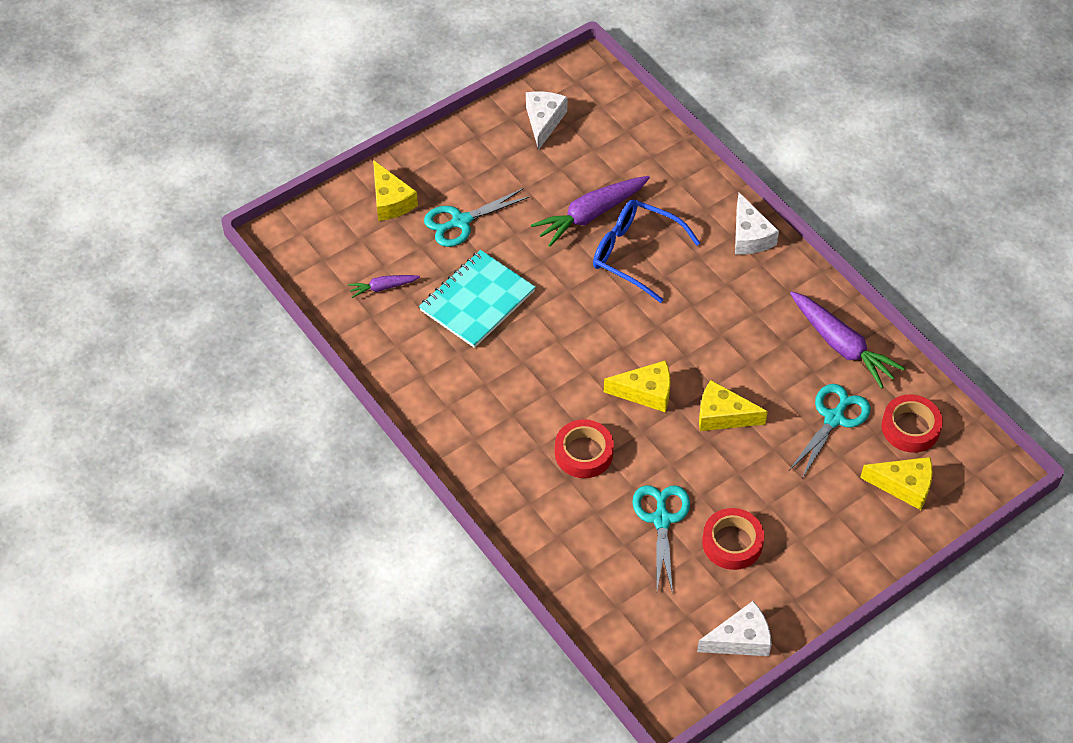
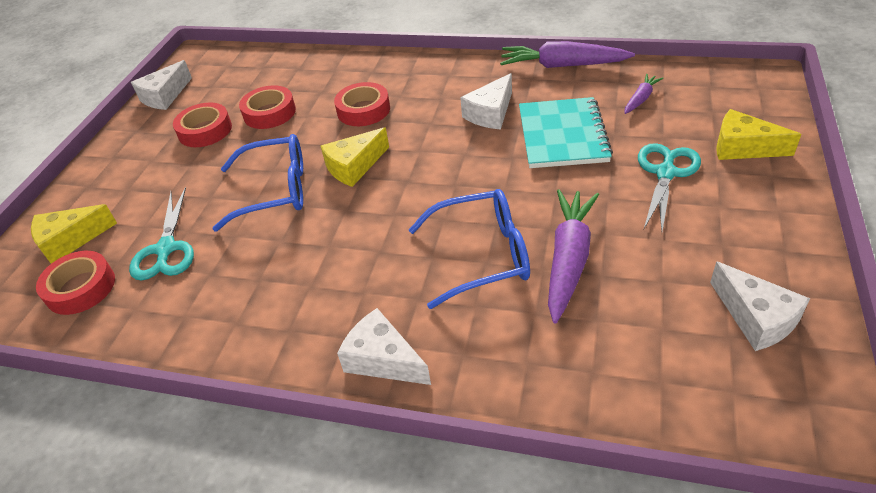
camera: 145 degrees right, 10 degrees down
(497, 364) = (490, 113): none -> white cheese
(661, 519) = (269, 113): turquoise scissors -> red tape
(722, 415) = (274, 191): yellow cheese -> blue glasses
(841, 345) = (194, 315): purple carrot -> purple carrot (562, 65)

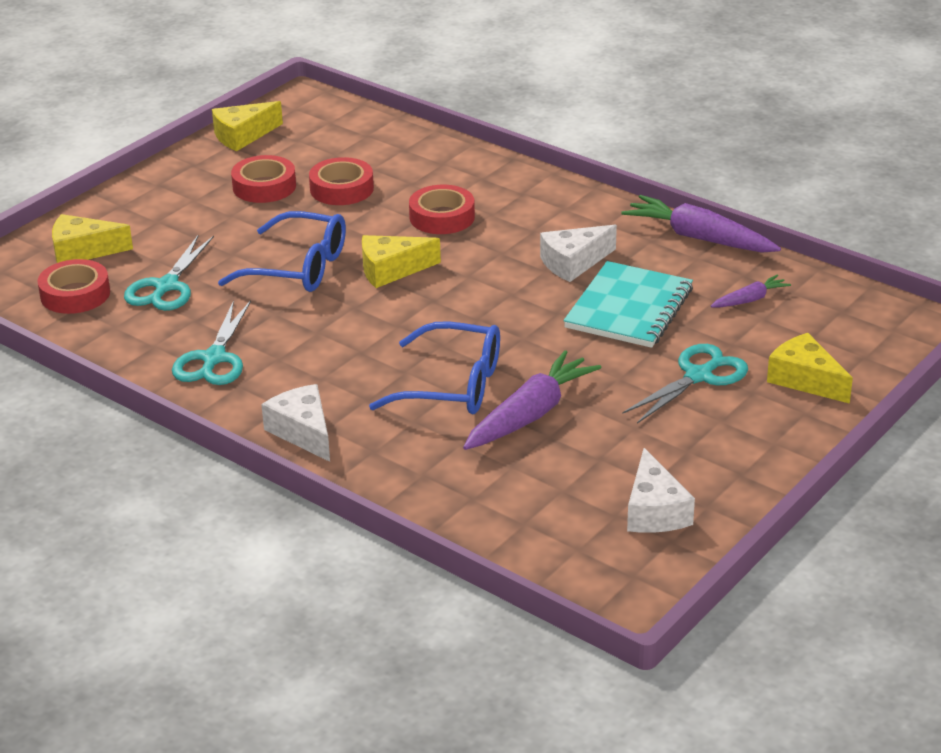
camera: 20 degrees right, 10 degrees down
(165, 96) = (243, 136): white cheese -> yellow cheese
(250, 309) = (214, 358): none -> turquoise scissors

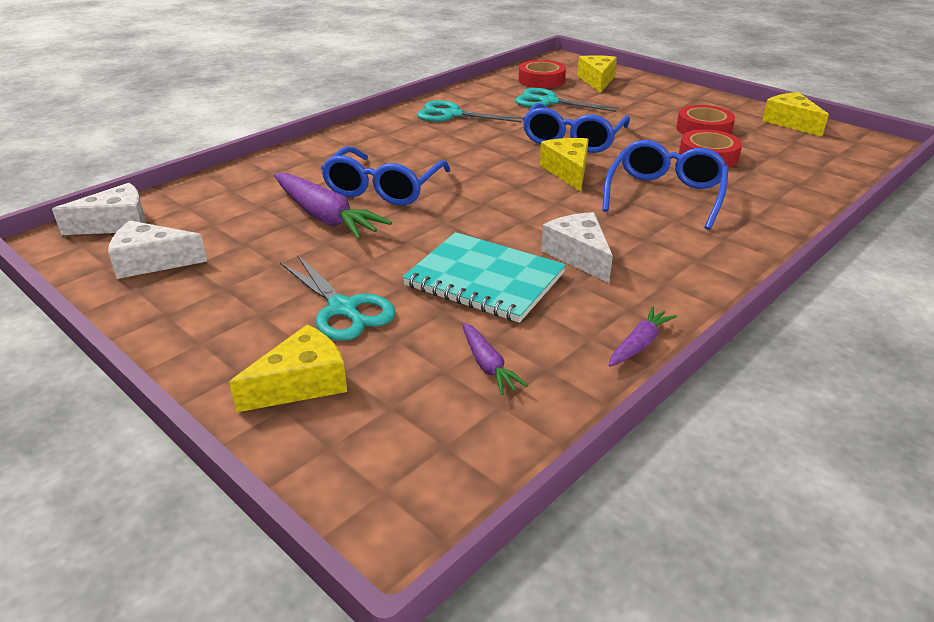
camera: 95 degrees right, 0 degrees up
(303, 432) = (350, 138): white cheese -> white cheese (116, 224)
(442, 217) = (665, 195): red tape -> blue glasses
(699, 238) = (639, 344): purple carrot -> purple carrot, size x0.52

